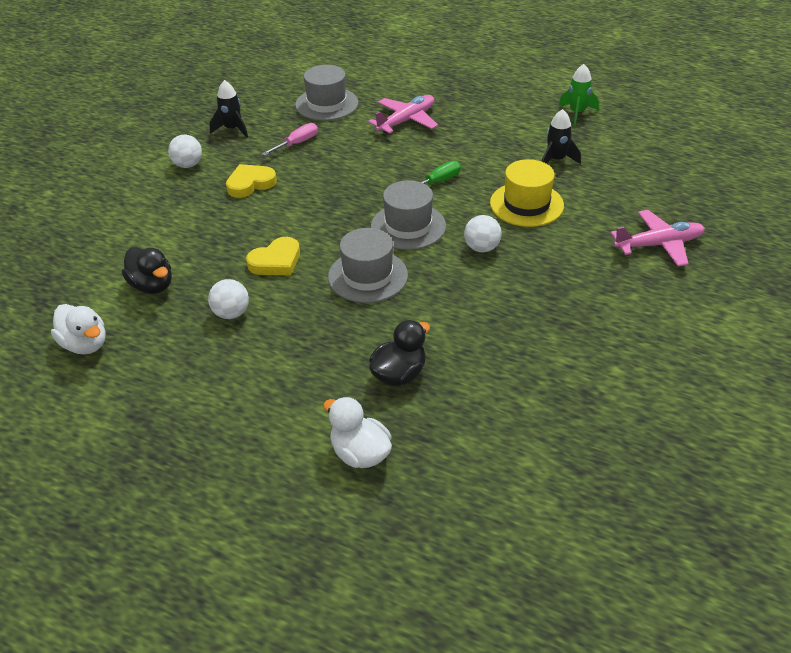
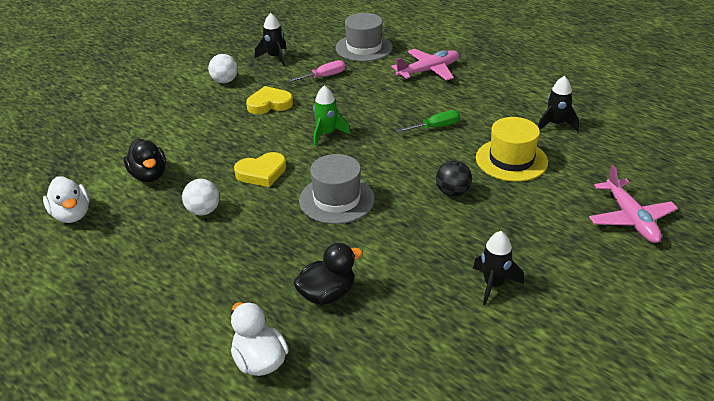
camera: 15 degrees right, 5 degrees down
(408, 226) = (392, 162): grey hat -> none
(482, 248) = (452, 192): white ball -> black ball
(555, 333) = (493, 284): none -> black rocket
(577, 113) = (592, 86): green rocket -> green rocket (326, 134)
(659, 245) = (630, 219): pink plane -> pink plane turned 75 degrees clockwise

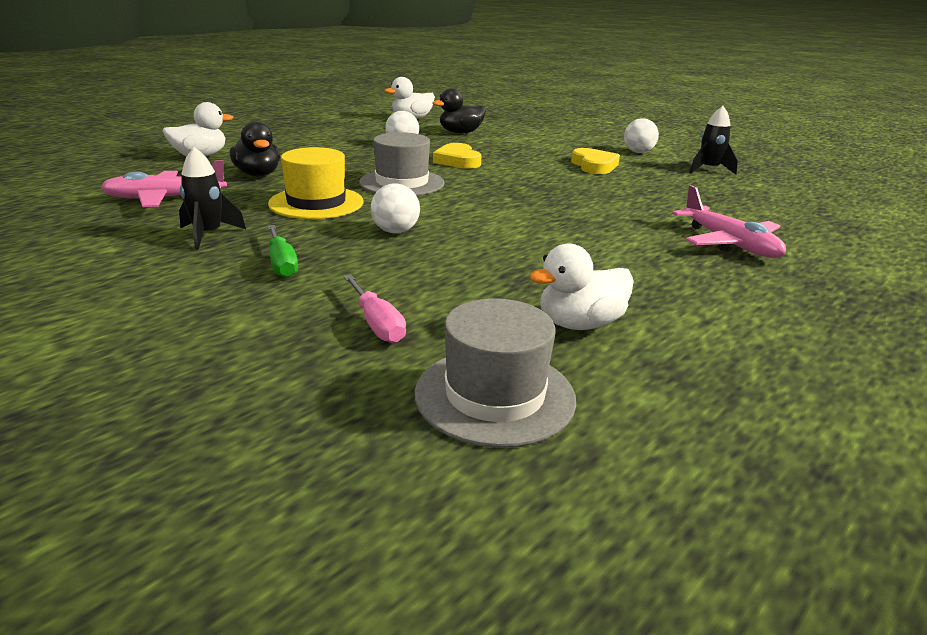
camera: 90 degrees right, 10 degrees down
(323, 76) = (672, 188): pink screwdriver -> pink screwdriver (377, 323)
(326, 134) = (532, 184): green rocket -> none
(364, 48) = (775, 210): grey hat -> grey hat (494, 395)
(435, 127) = (555, 234): green screwdriver -> green screwdriver (282, 263)
(452, 192) = (395, 231): black ball -> white ball
(511, 160) = (465, 273): yellow hat -> yellow hat (316, 203)
(555, 124) = (579, 324): black rocket -> white duck
(630, 219) = (270, 345): pink plane -> pink plane (165, 199)

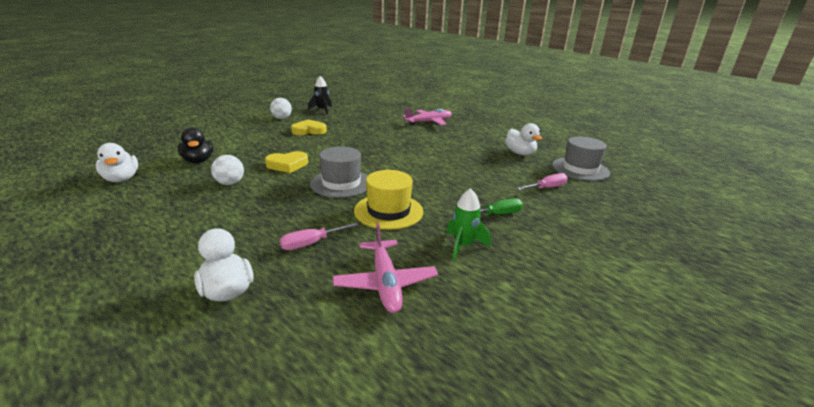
camera: 90 degrees left, 0 degrees up
(208, 235) = (463, 246): black rocket -> green rocket
(258, 174) = (312, 243): black duck -> pink screwdriver
(395, 231) = (436, 185): white ball -> none

